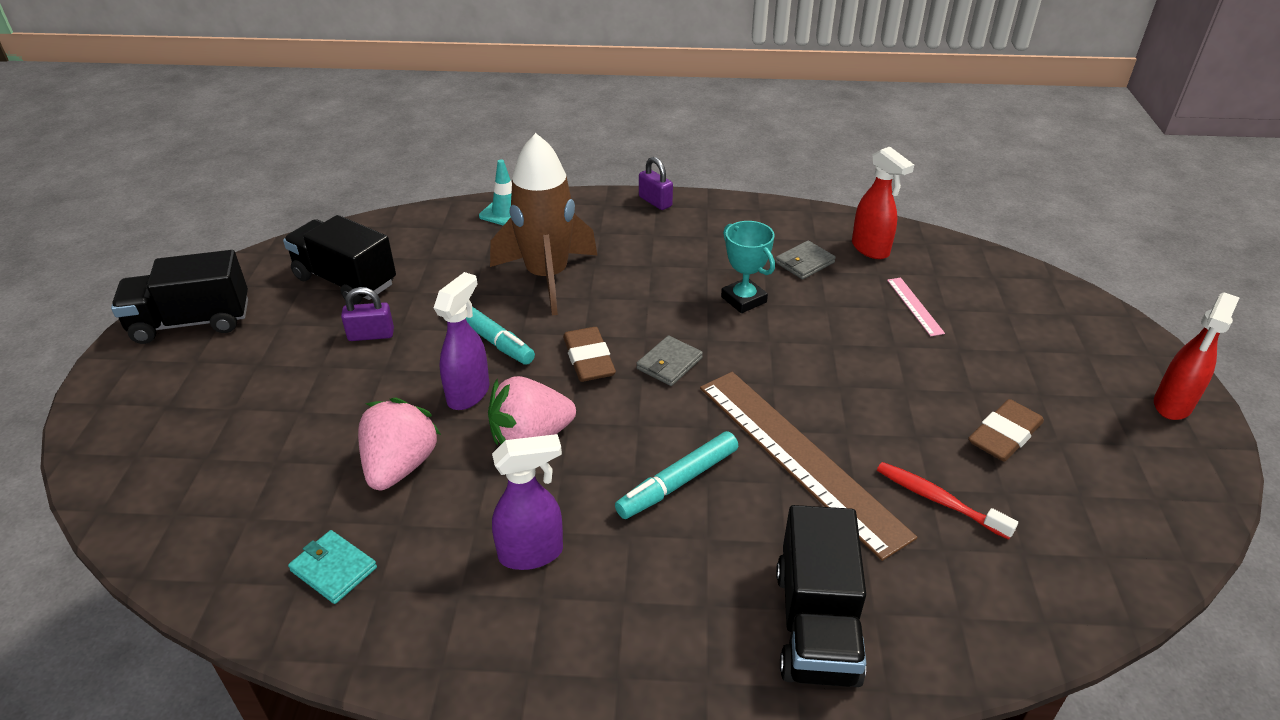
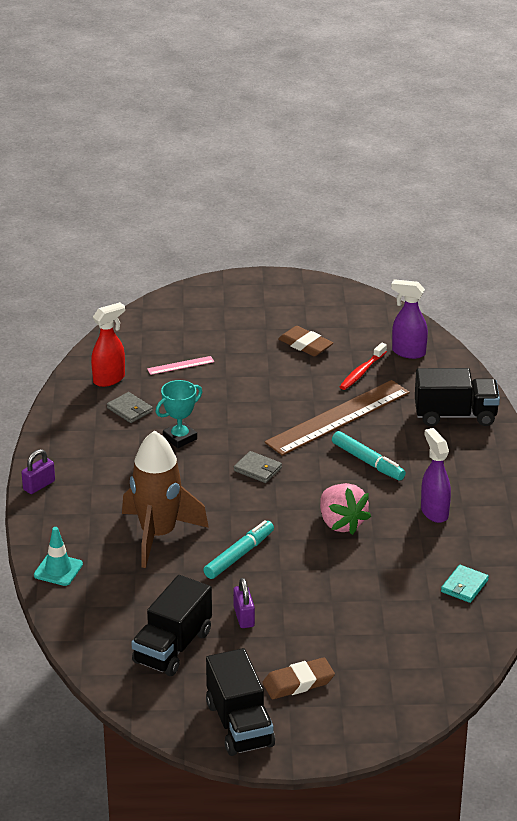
camera: 95 degrees left, 5 degrees down
(400, 466) = (377, 575): pink strawberry -> none
(469, 393) = (303, 556): purple spray bottle -> purple spray bottle (408, 352)
(589, 359) = (258, 505): brown eraser -> brown eraser (298, 682)
(1172, 405) = (269, 286): red spray bottle -> none

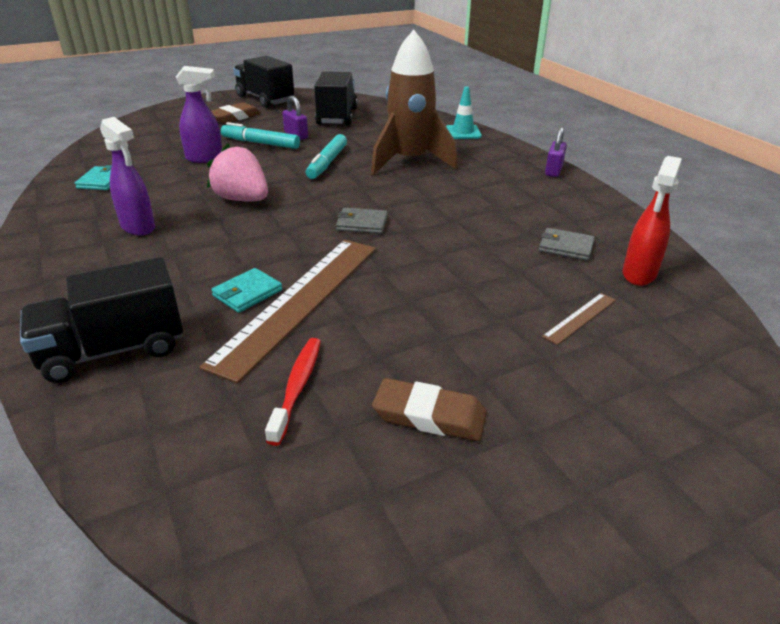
camera: 155 degrees right, 0 degrees up
(180, 365) = (580, 318): pink ruler -> brown ruler
(180, 438) = (475, 233): turquoise trophy -> none
(368, 432) = (247, 293): none -> turquoise wallet
(368, 462) = (234, 258): turquoise marker -> turquoise marker (260, 143)
(408, 352) = (222, 461): purple spray bottle -> purple spray bottle (205, 158)

